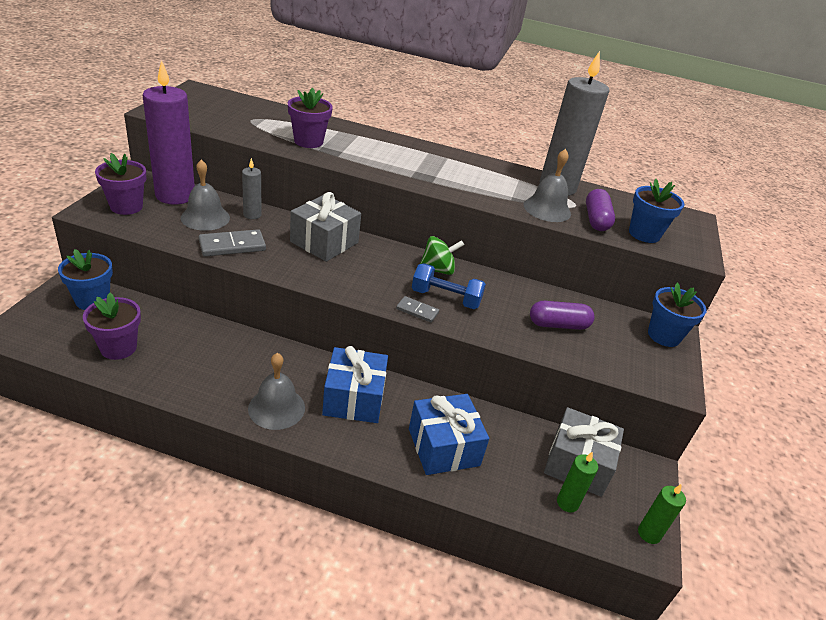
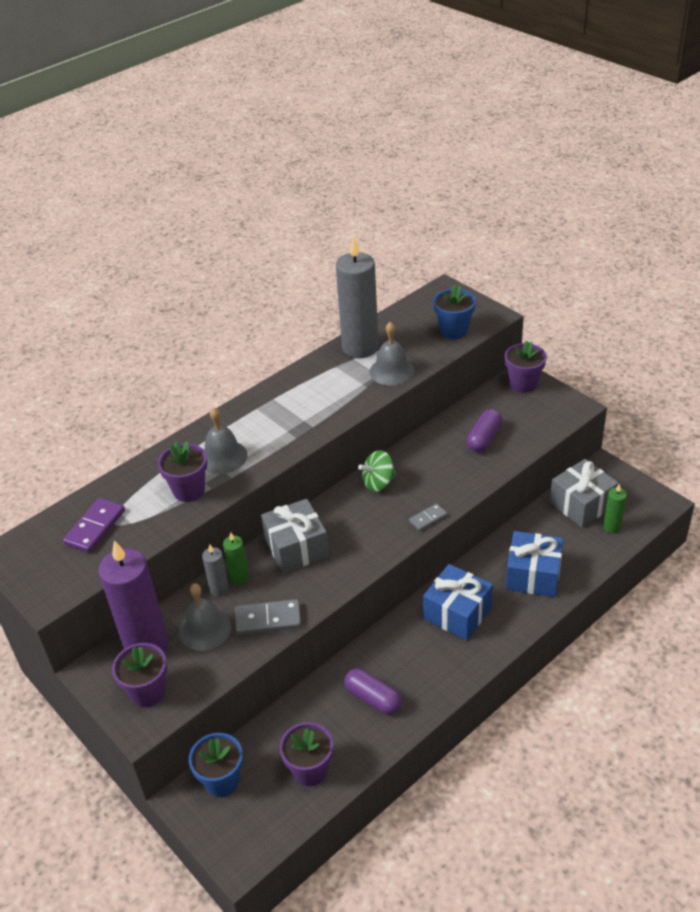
camera: 50 degrees left, 5 degrees up
(232, 246) = (268, 619): grey domino -> grey domino turned 75 degrees clockwise
(242, 114) = (95, 527): none -> purple domino
(276, 408) = (444, 669): grey bell -> grey bell (223, 457)
(437, 270) = (378, 483): green spinning top -> green spinning top turned 135 degrees counterclockwise
(445, 298) = (420, 493): blue dumbbell -> none
(596, 220) = (421, 348): purple capsule -> purple capsule (373, 698)
(649, 534) = (652, 497): green candle -> green candle (239, 578)
(663, 336) = (523, 384): blue flower pot -> purple flower pot

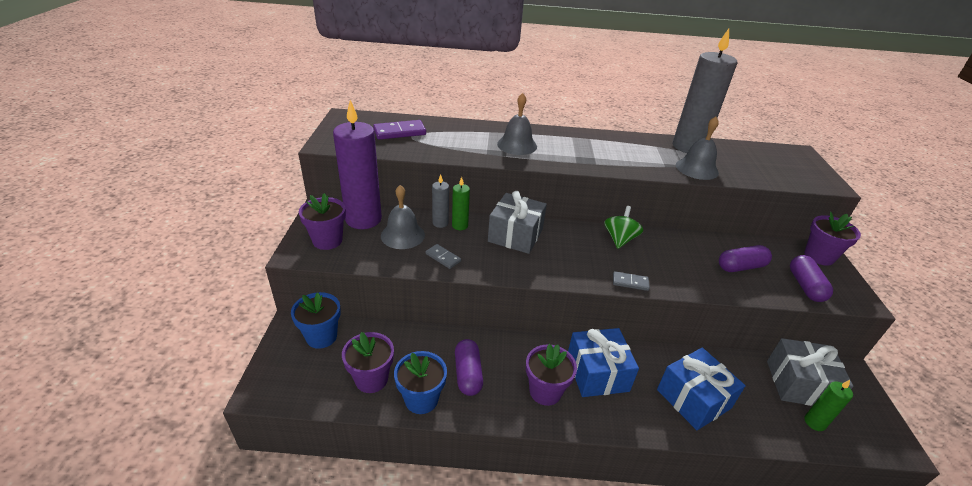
camera: 40 degrees right, 5 degrees down
(189, 490) = (473, 147): purple flower pot -> purple flower pot (545, 391)
(268, 619) = (443, 257): grey domino -> grey domino, size x0.60
(378, 483) = (619, 239): green spinning top -> green spinning top turned 90 degrees clockwise
(453, 331) = (780, 175): blue flower pot -> blue flower pot (421, 399)
(537, 422) = (805, 286): none -> purple capsule

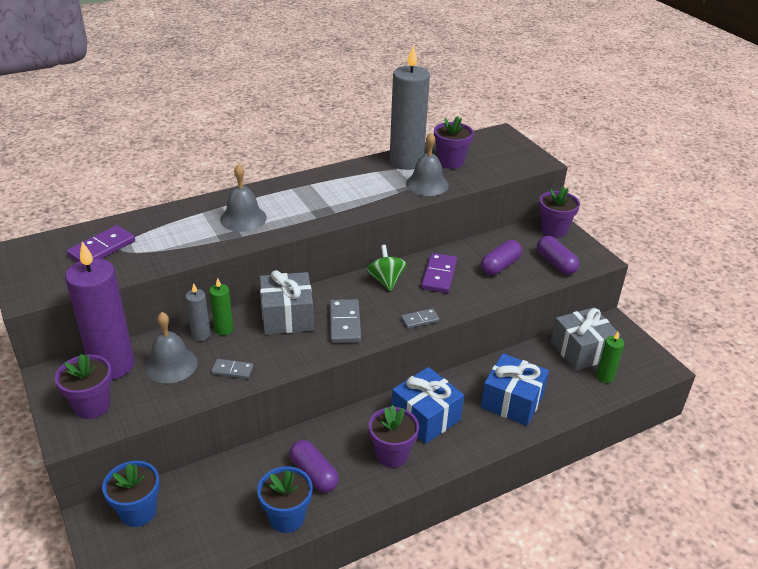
camera: 30 degrees left, 0 degrees up
(371, 379) = (225, 524): purple flower pot -> purple flower pot (450, 162)
(560, 259) = (345, 323): none -> grey domino
(673, 253) = (439, 275): none -> purple domino

